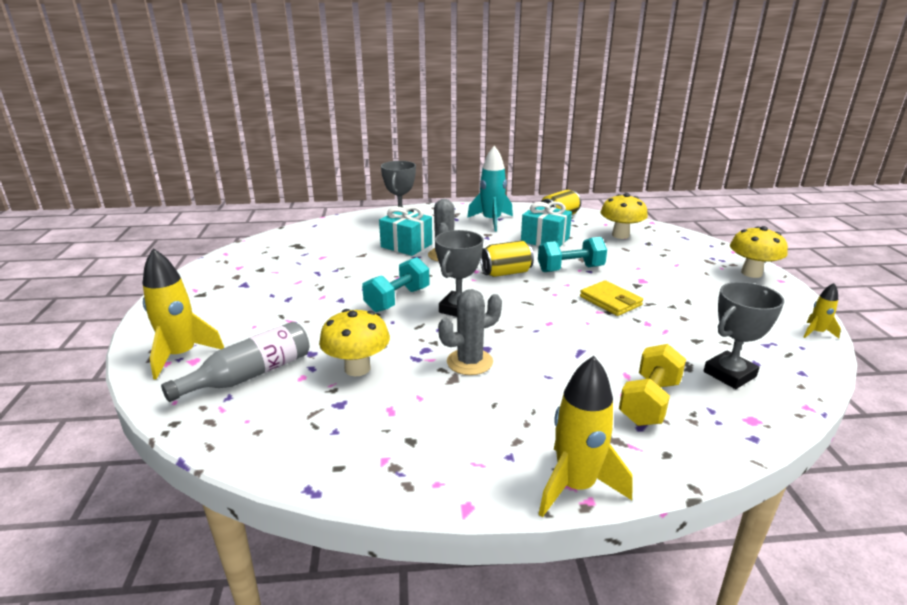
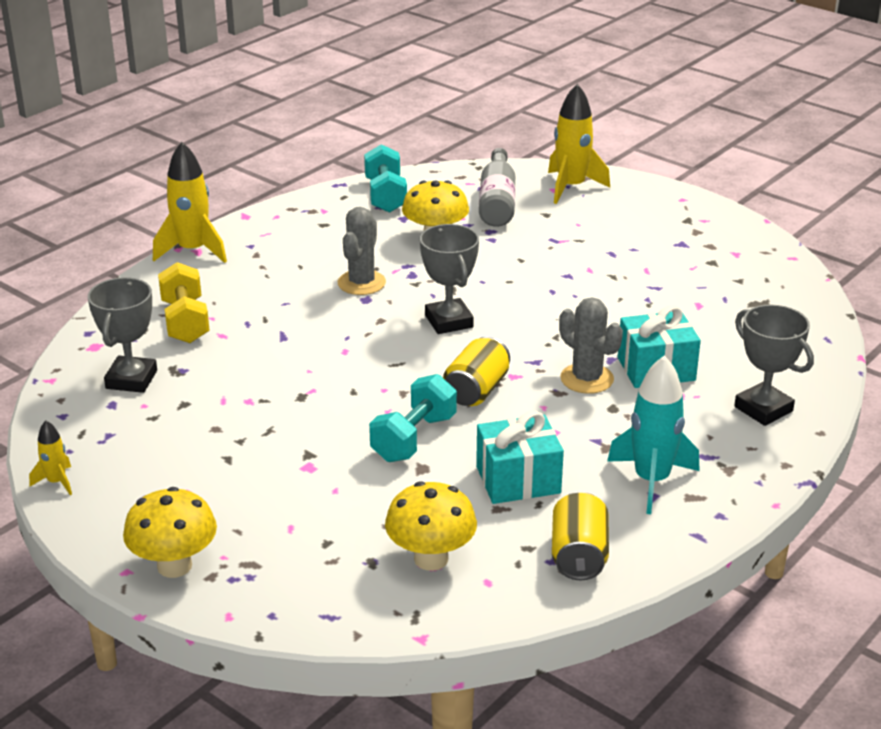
camera: 135 degrees right, 5 degrees up
(397, 299) = (520, 301): turquoise dumbbell -> turquoise dumbbell (385, 196)
(610, 301) = (314, 411): yellow wallet -> none

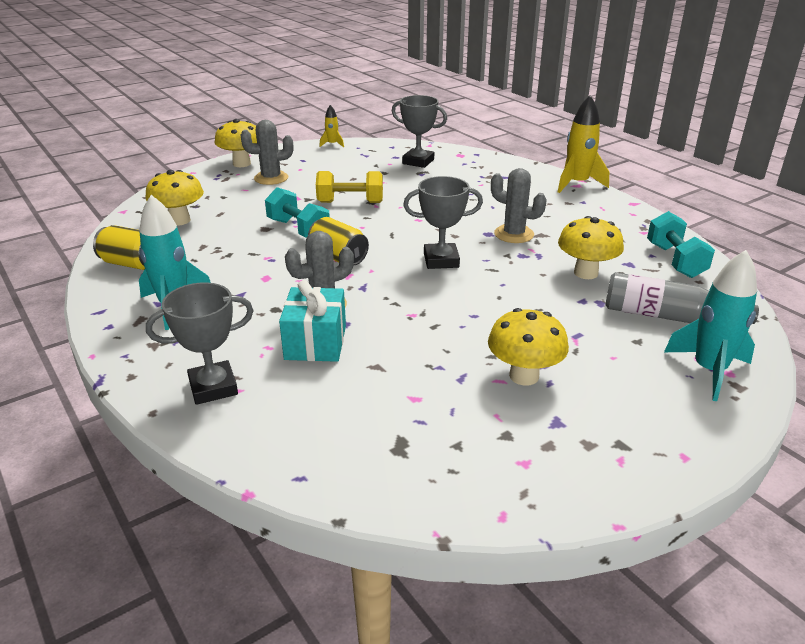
camera: 105 degrees right, 0 degrees up
(185, 321) = (479, 177): yellow dumbbell -> yellow dumbbell (350, 202)
(236, 512) = (271, 178): none -> grey cactus
(385, 196) = (675, 261): turquoise dumbbell -> turquoise dumbbell turned 75 degrees clockwise
(518, 480) = (224, 256): turquoise gift -> none
(571, 187) = (709, 371): yellow rocket -> turquoise rocket
(632, 260) = (524, 376): none -> yellow mushroom

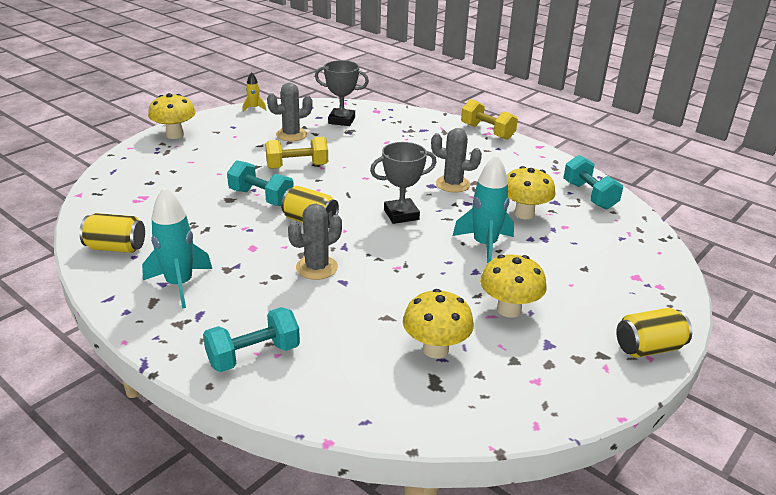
camera: 15 degrees left, 0 degrees up
(179, 220) = (142, 199): yellow mushroom -> yellow mushroom (435, 349)
(213, 387) = (253, 355): grey trophy -> turquoise dumbbell
(271, 178) = (211, 148): grey cactus -> grey cactus (291, 135)
(315, 342) = (325, 303): turquoise gift -> none
(577, 184) = (487, 132): yellow rocket -> yellow dumbbell
(666, 316) = (598, 244): grey bottle -> none
(687, 445) = (648, 348): none -> yellow can
(709, 371) = (645, 286): turquoise rocket -> turquoise rocket (484, 245)

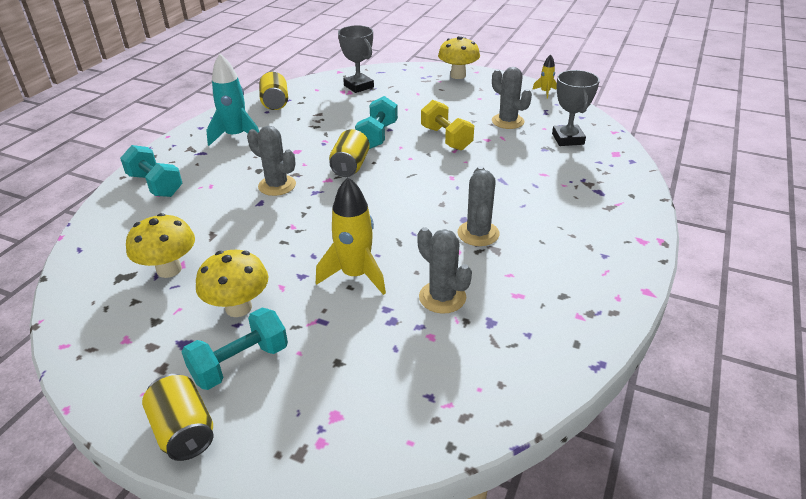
camera: 75 degrees right, 5 degrees up
(401, 215) = (389, 211): grey trophy -> grey trophy (358, 86)
(484, 245) = (355, 275): turquoise rocket -> yellow rocket
(487, 132) = (645, 240): yellow dumbbell -> none
(524, 214) = (442, 297): yellow mushroom -> grey cactus
(589, 195) = (532, 355): turquoise dumbbell -> turquoise dumbbell (240, 363)

